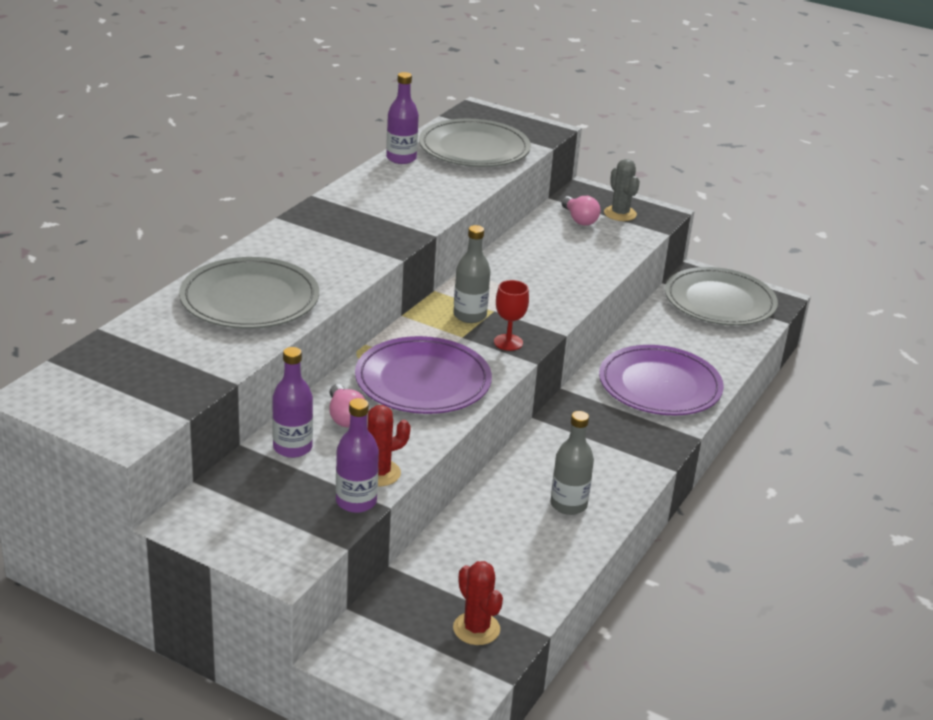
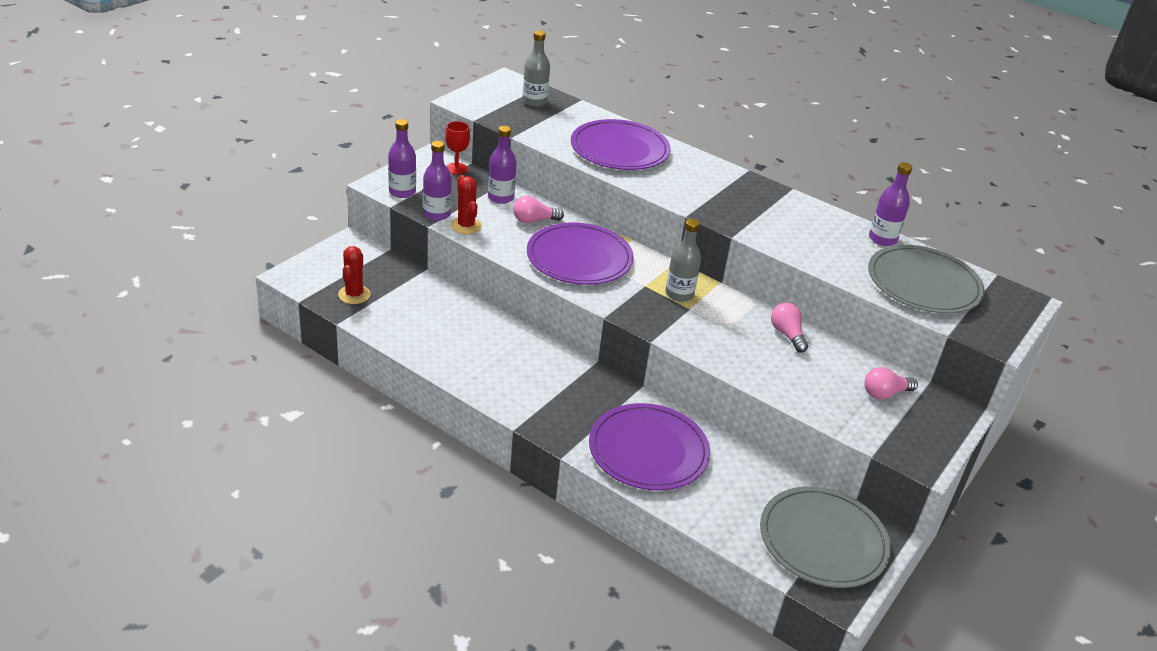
camera: 95 degrees right, 5 degrees up
(249, 299) = (619, 149): grey plate -> purple plate
(301, 541) = (402, 192): none -> purple bottle
(476, 629) = (354, 295): red cactus -> red cactus turned 60 degrees counterclockwise
(508, 342) = (636, 307): red goblet -> red goblet (456, 169)
(513, 259) = (787, 335): none -> pink light bulb
(568, 504) = (477, 359): grey bottle -> grey bottle (534, 102)
(620, 214) = (909, 427): grey cactus -> none

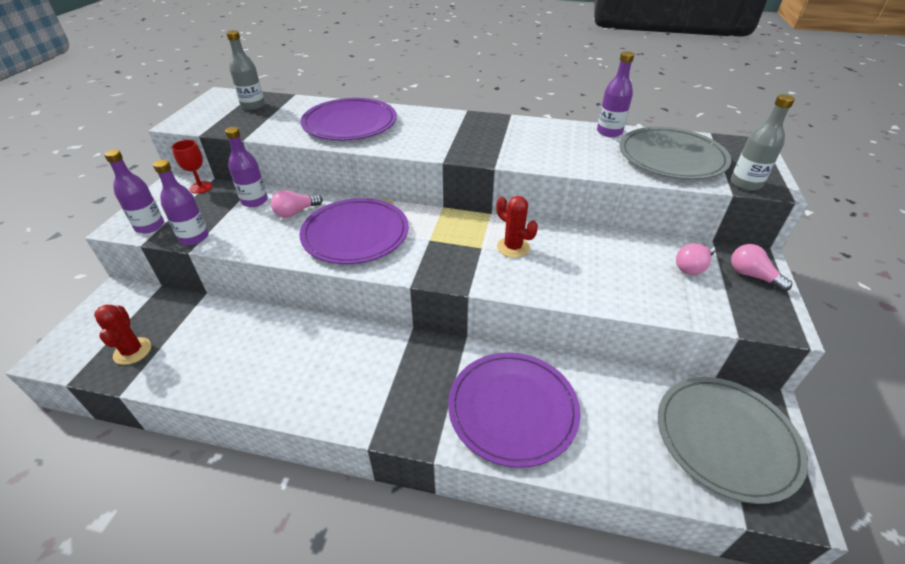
camera: 20 degrees left, 5 degrees up
(466, 226) = (229, 239): red cactus -> red cactus (513, 247)
(679, 294) = (464, 237): grey bottle -> grey bottle (745, 184)
(787, 335) = (576, 241): pink light bulb -> pink light bulb (752, 276)

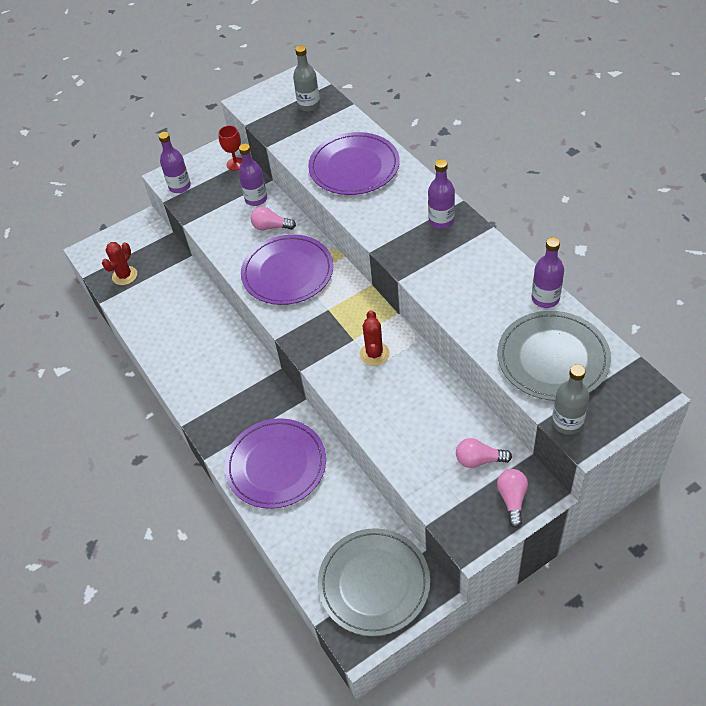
camera: 50 degrees right, 10 degrees up
(194, 237) = (195, 213): purple bottle -> purple bottle (441, 220)

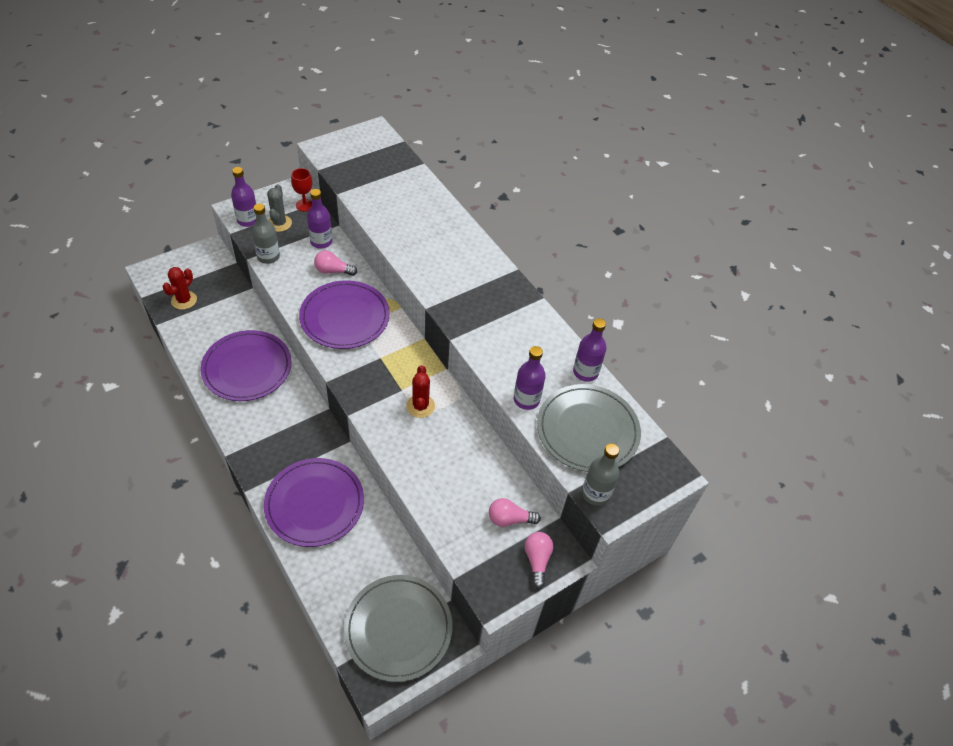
camera: 10 degrees left, 0 degrees up
(211, 185) = (279, 223): none -> grey cactus
(309, 105) = (381, 159): grey bottle -> grey bottle (268, 257)
(354, 167) = (419, 224): purple plate -> purple plate (247, 368)
(441, 220) = (496, 286): purple bottle -> purple bottle (526, 399)

